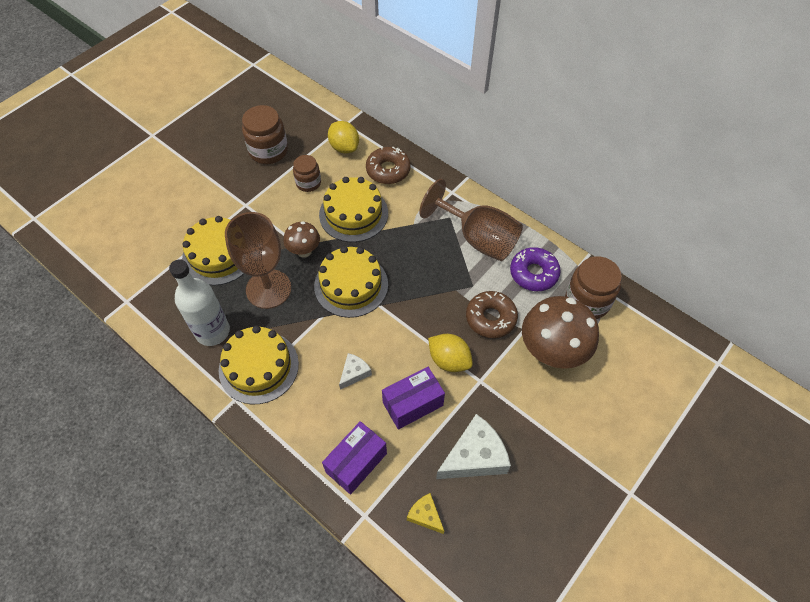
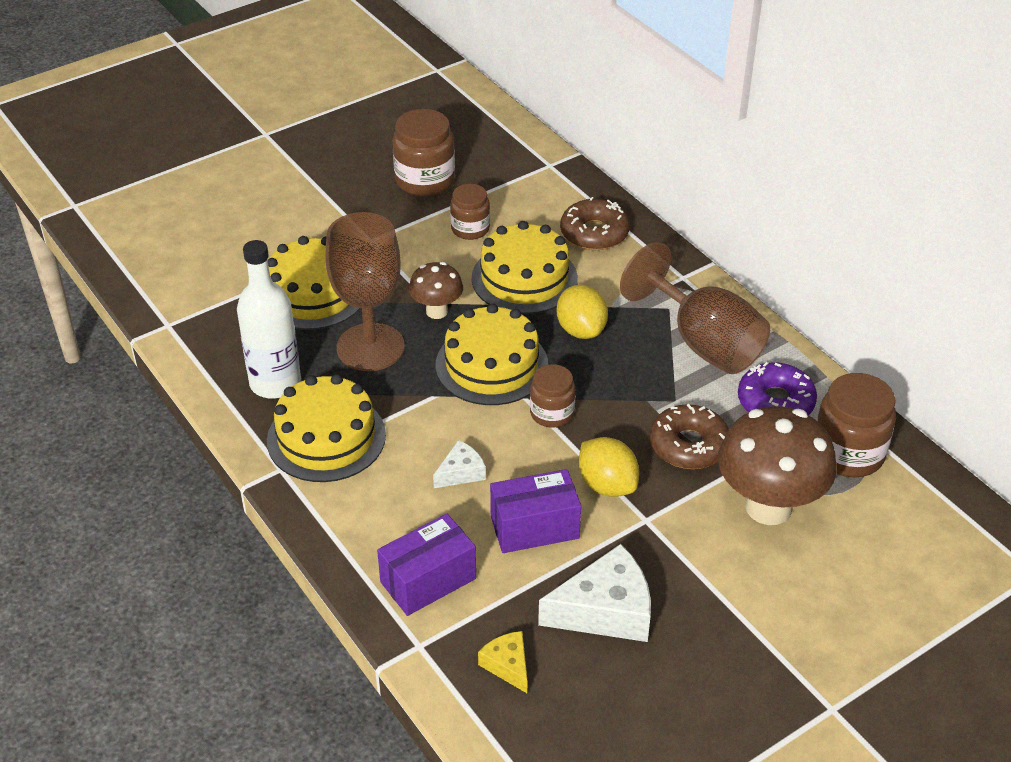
camera: 15 degrees right, 15 degrees down
(344, 147) = (538, 194): yellow lemon -> yellow lemon (581, 330)
(399, 313) = (552, 413): none -> brown jar

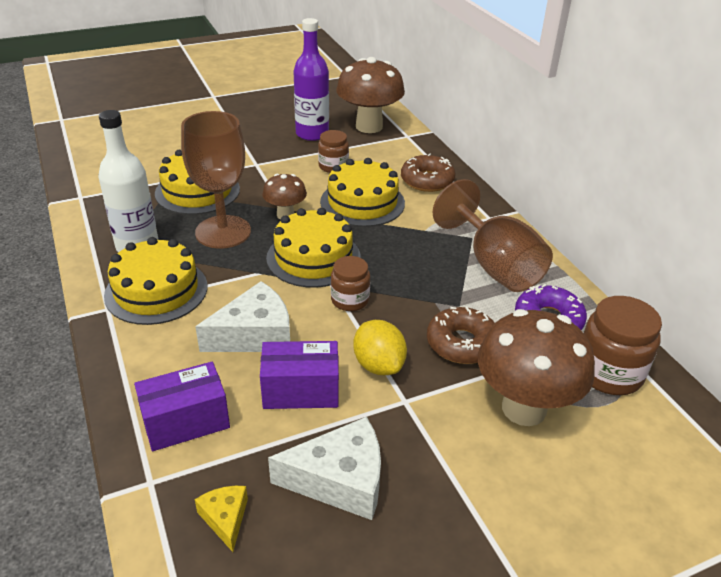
camera: 10 degrees right, 5 degrees down
(425, 180) = (312, 134): brown jar -> purple bottle
(461, 472) = (254, 334): white cheese -> white cheese, size x1.90
(495, 157) = (369, 126): none -> brown mushroom
(581, 330) = (395, 243): yellow lemon -> none

